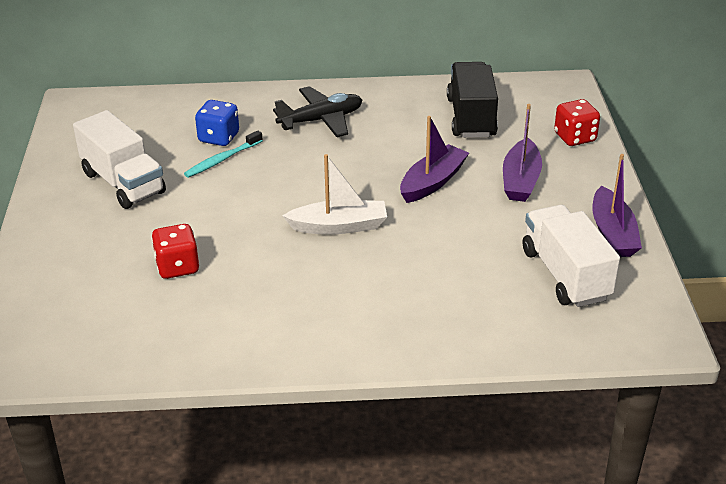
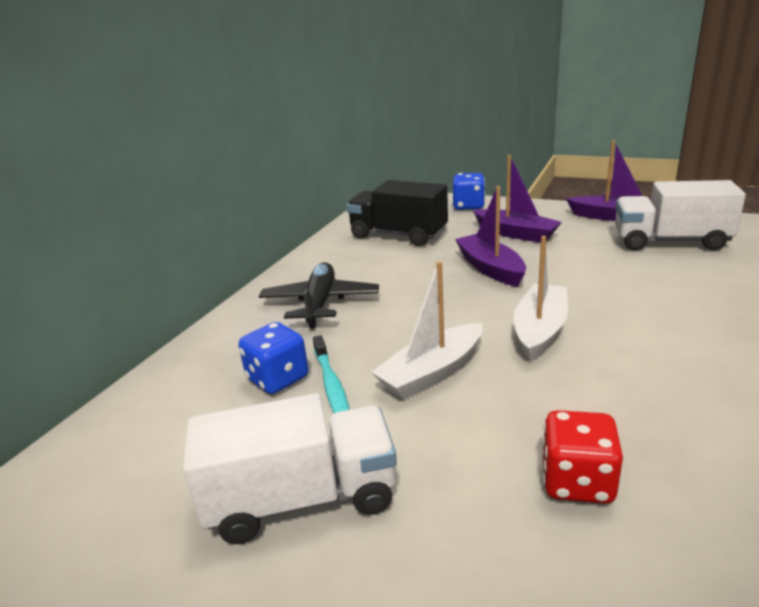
camera: 60 degrees left, 10 degrees down
(257, 193) = (432, 373): none -> white boat
(575, 137) = (468, 206): red dice -> blue dice

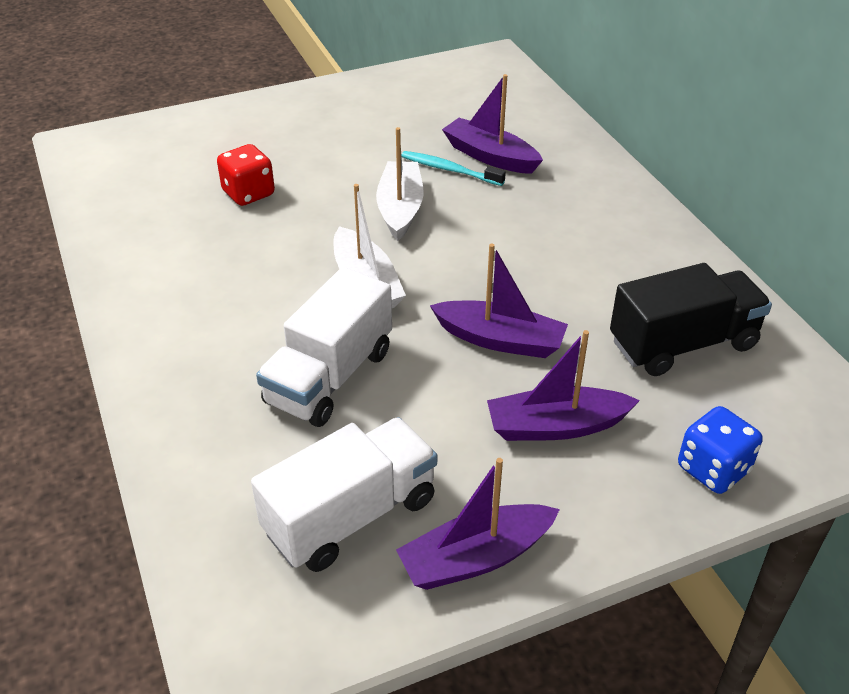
camera: 130 degrees right, 15 degrees up
(278, 379) = (490, 156): blue dice -> purple boat
(302, 499) = (372, 124): white truck -> white truck (329, 377)
(320, 303) = (577, 217): black plane -> none

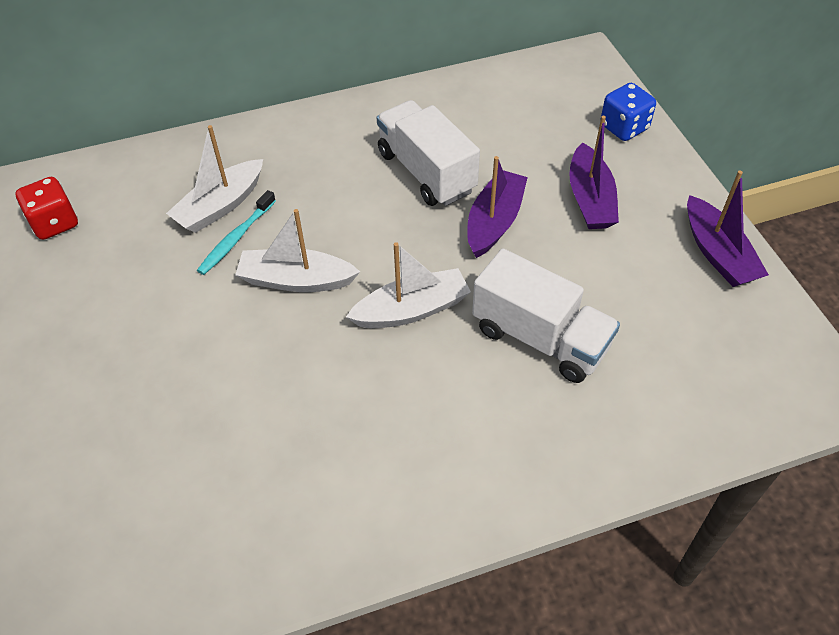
camera: 85 degrees left, 10 degrees up
(248, 193) = (238, 417): red dice -> red dice (55, 223)
(350, 516) = (692, 324): white truck -> white truck (426, 172)
(490, 156) = (220, 206): purple boat -> white boat
(683, 344) = (501, 121): black truck -> none

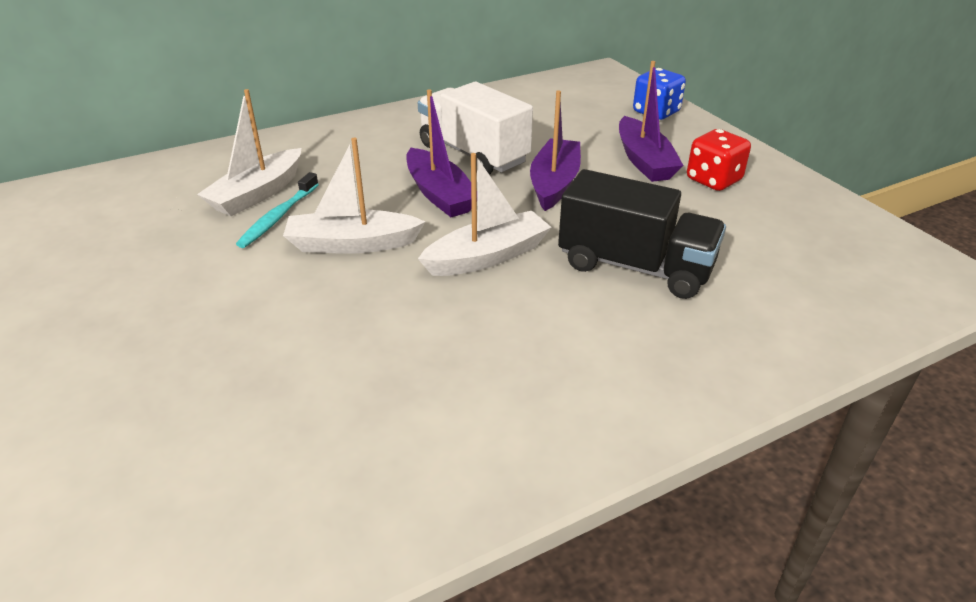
camera: 10 degrees left, 15 degrees down
(55, 223) = (64, 221): red dice -> red dice (713, 180)
(540, 338) = (635, 267): white truck -> black truck
(718, 253) = (786, 188): purple boat -> purple boat (440, 194)

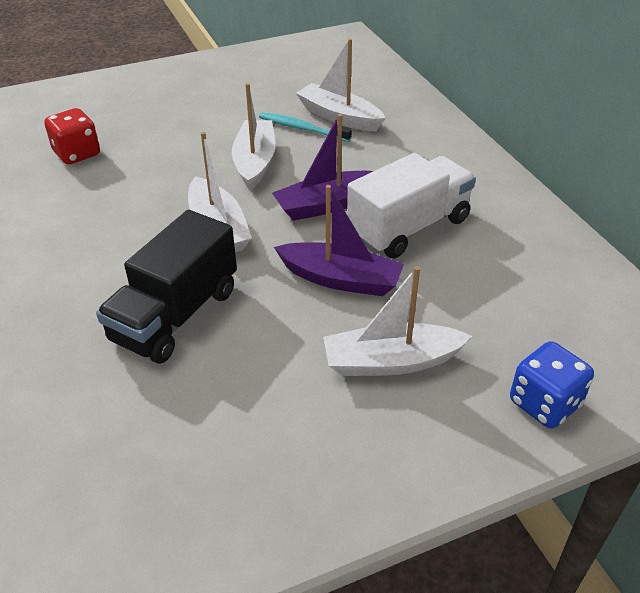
camera: 95 degrees right, 5 degrees up
(644, 161) = (391, 362): purple boat -> white boat
(713, 180) = (336, 420): red dice -> red dice (77, 154)

